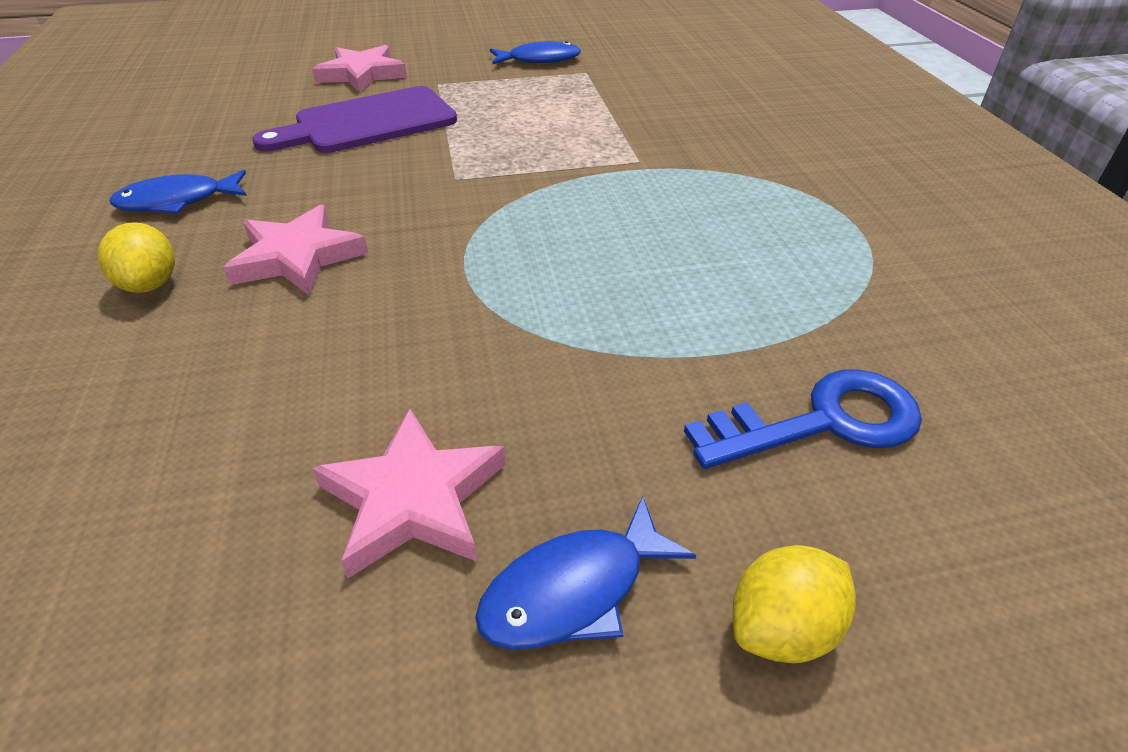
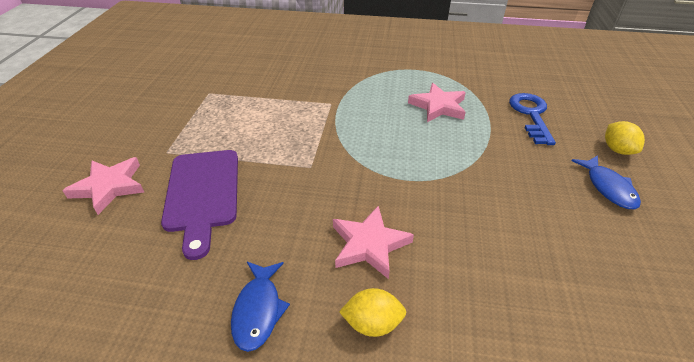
camera: 70 degrees left, 0 degrees up
(413, 499) = (567, 221): pink star -> pink star (438, 106)
(539, 60) = (171, 104): blue fish -> none

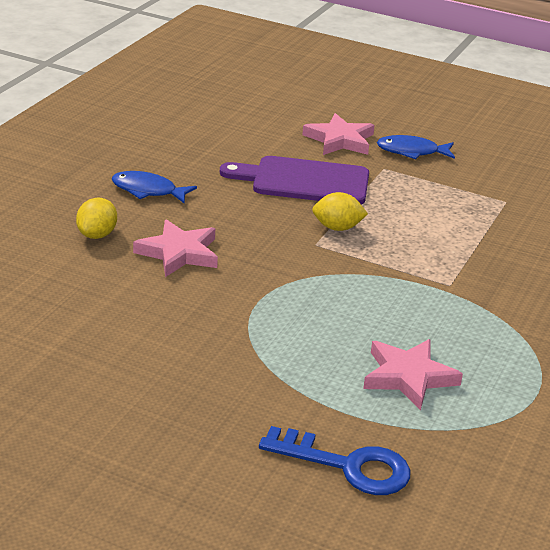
camera: 105 degrees right, 10 degrees down
(608, 188) = (149, 455): blue fish -> blue fish (411, 152)
(617, 150) = (215, 515): yellow lemon -> yellow lemon (337, 228)

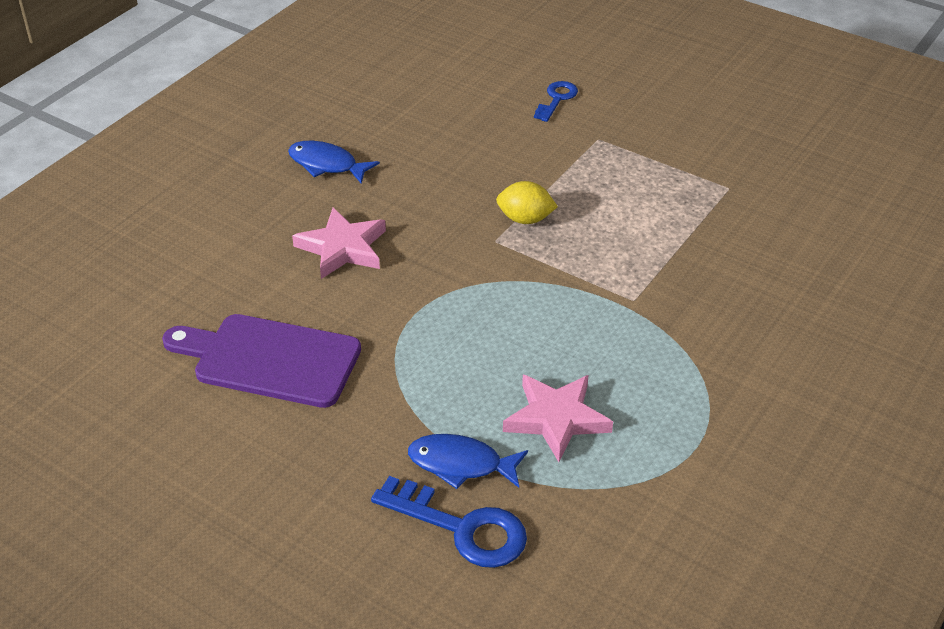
camera: 10 degrees right, 10 degrees up
(97, 235) = (260, 222): yellow lemon -> none
(304, 181) = (503, 155): purple cutting board -> purple cutting board (270, 359)
(339, 140) = (557, 99): pink star -> blue key
(411, 152) = (636, 116): blue fish -> blue fish (460, 464)

